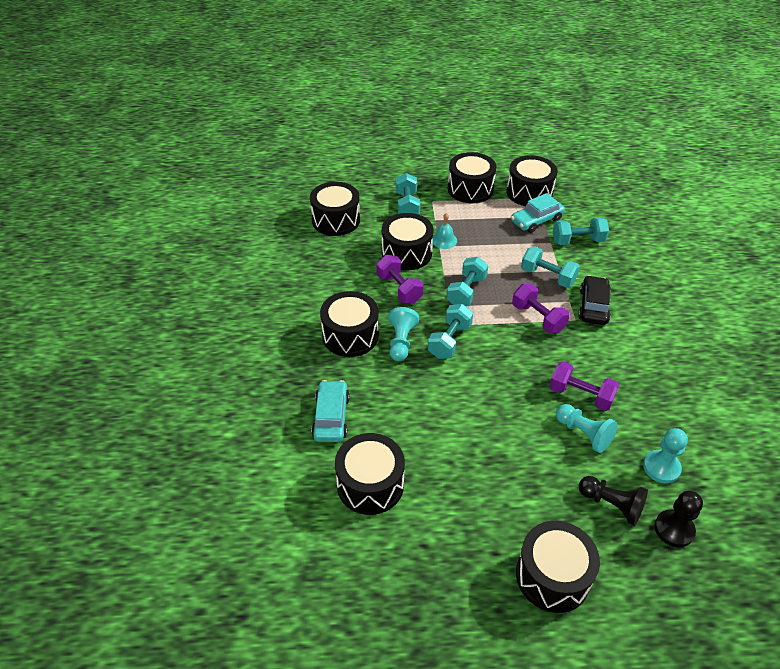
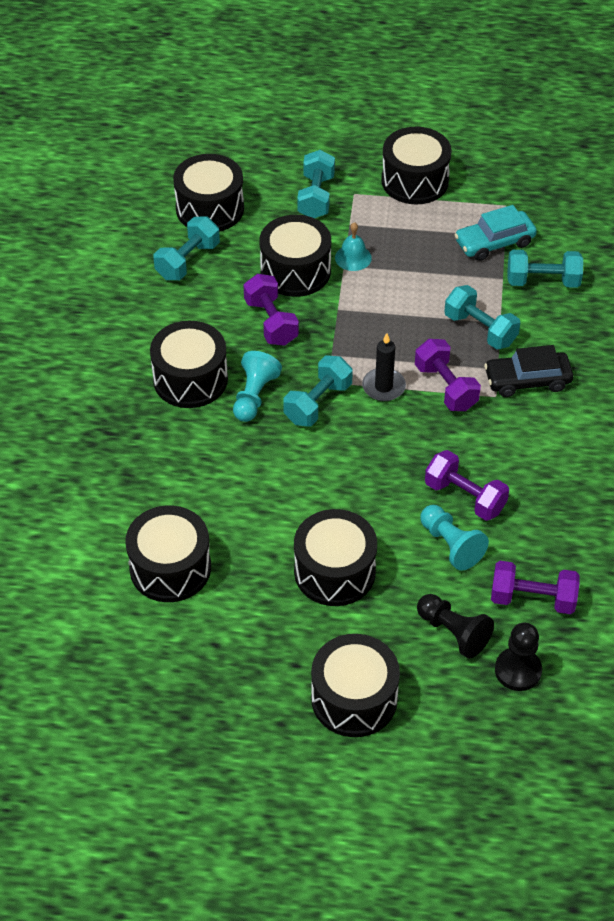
camera: 10 degrees right, 5 degrees up
(331, 417) = (142, 481): turquoise car -> none
(466, 291) = (361, 337): turquoise dumbbell -> turquoise dumbbell (188, 261)
(493, 323) = (383, 387): none -> black candle
(529, 192) = (499, 196): black drum -> black drum (334, 571)
(593, 306) = (527, 380): black car -> black car turned 120 degrees counterclockwise
(661, 467) = (532, 599): turquoise pawn -> purple dumbbell

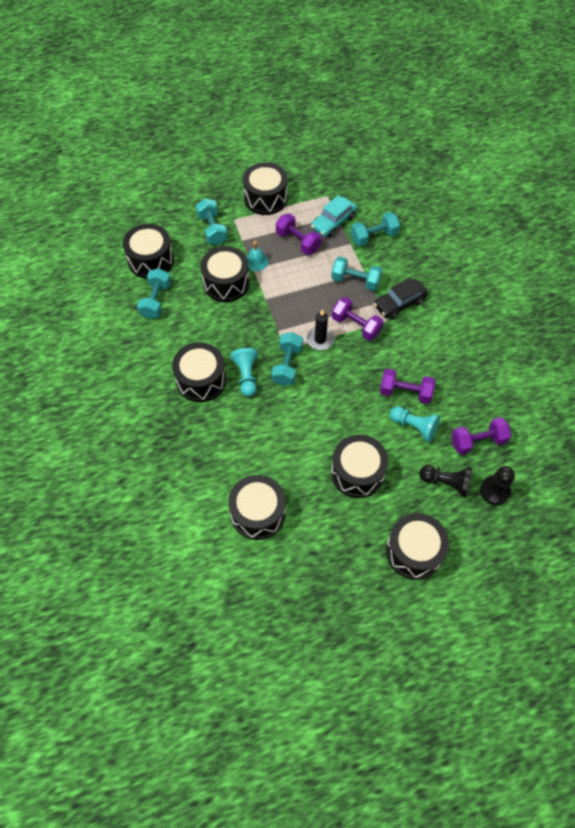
camera: 25 degrees left, 10 degrees up
(271, 322) = (230, 322): purple dumbbell -> purple dumbbell (298, 241)

